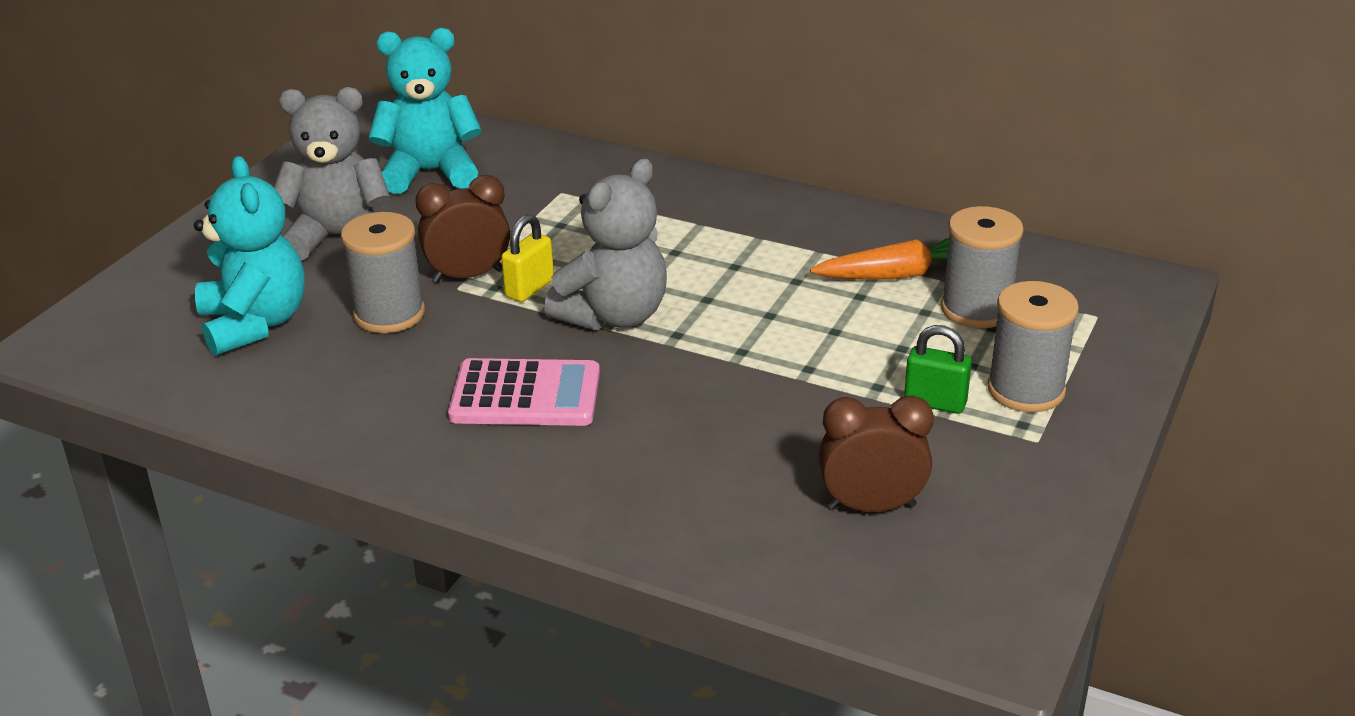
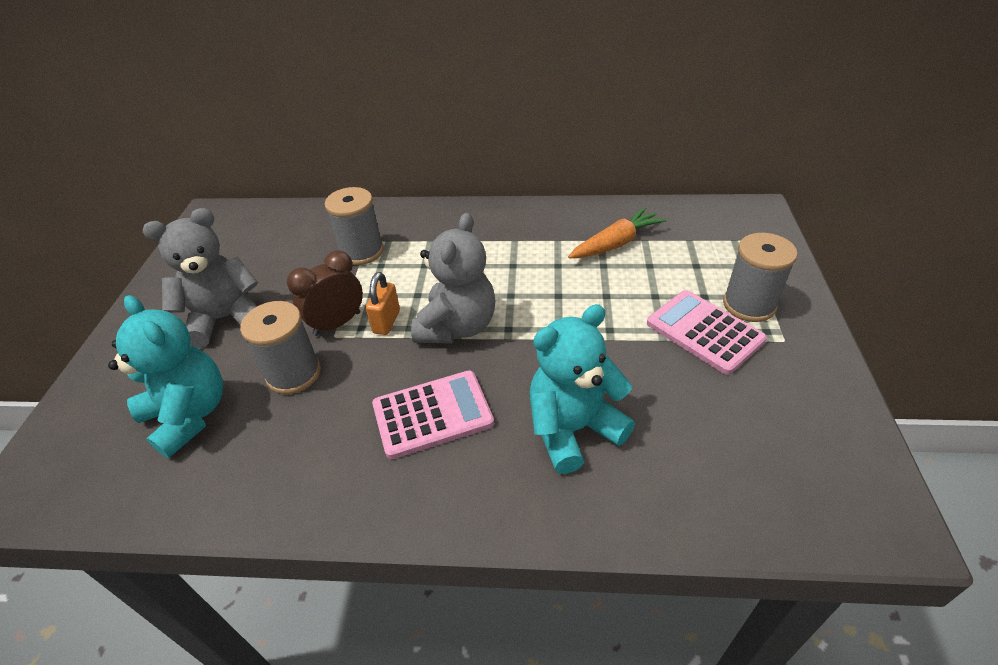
camera: 20 degrees left, 10 degrees up
(430, 172) = (269, 249): turquoise teddy bear -> turquoise teddy bear (573, 429)
(529, 289) = (386, 322): yellow padlock -> orange padlock
(871, 506) = (727, 431): brown clock -> none
(935, 403) = (704, 332): green padlock -> pink calculator
(976, 309) = (677, 255): grey spool -> grey spool (362, 252)

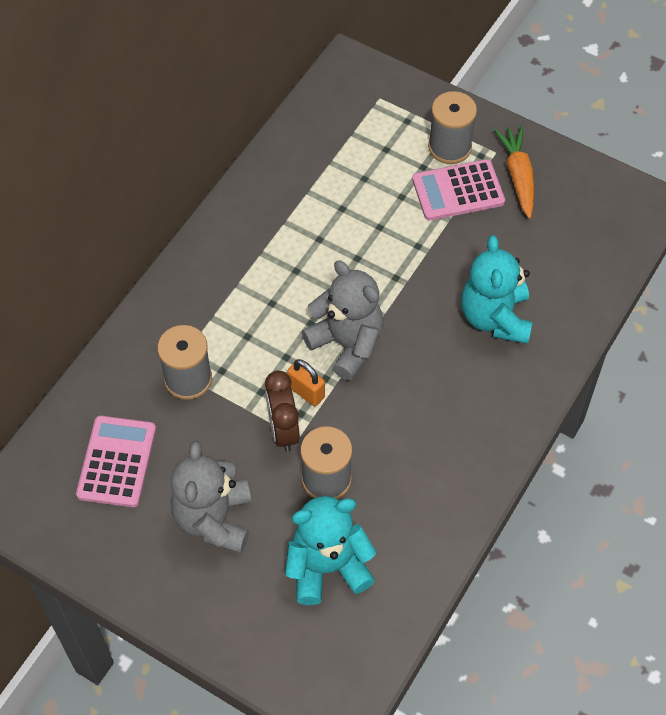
camera: 65 degrees left, 15 degrees up
(432, 414) = (431, 397): pink calculator -> pink calculator (117, 462)
(616, 243) = (320, 184): orange carrot -> orange carrot (518, 176)

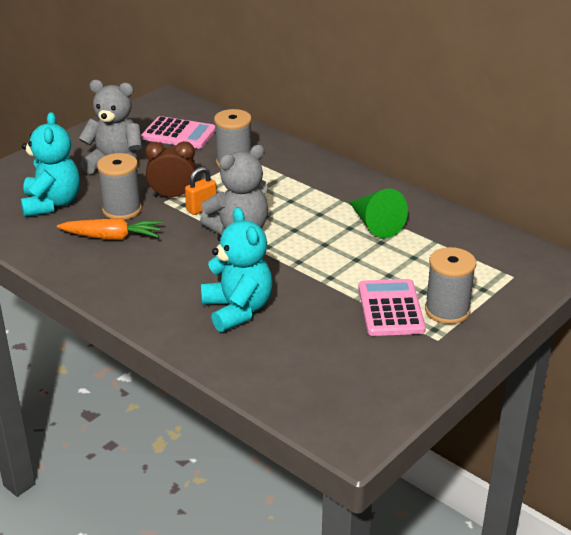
camera: 100 degrees right, 25 degrees down
(307, 216) = (375, 224): none -> green cone
(495, 318) = (237, 310): turquoise teddy bear -> turquoise teddy bear turned 60 degrees clockwise
(518, 176) = (404, 350): orange carrot -> orange carrot (112, 237)

